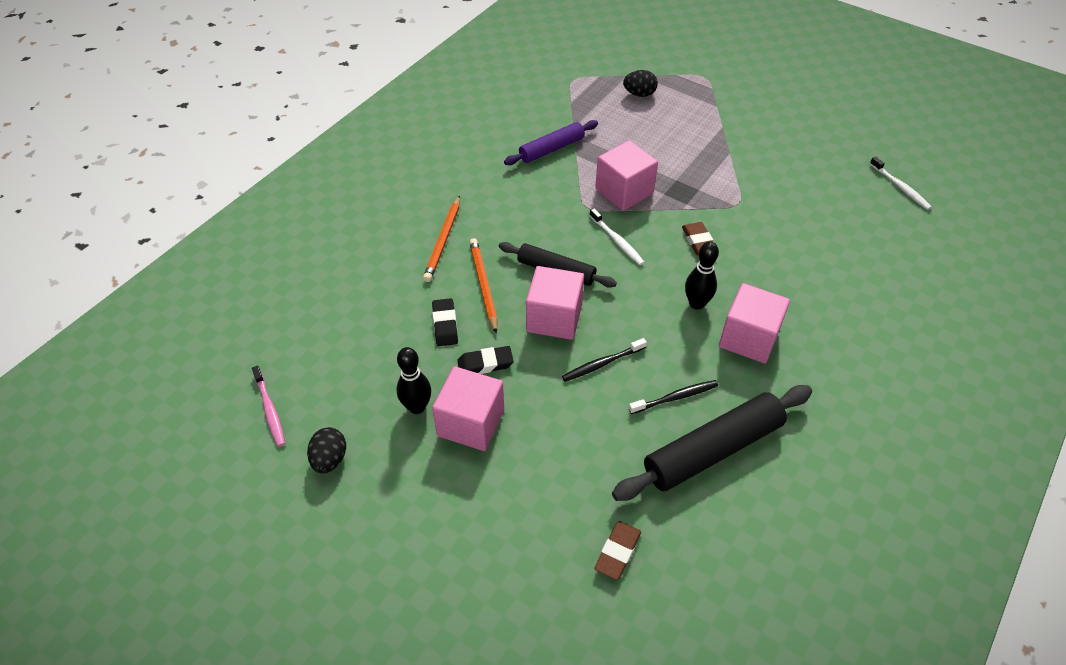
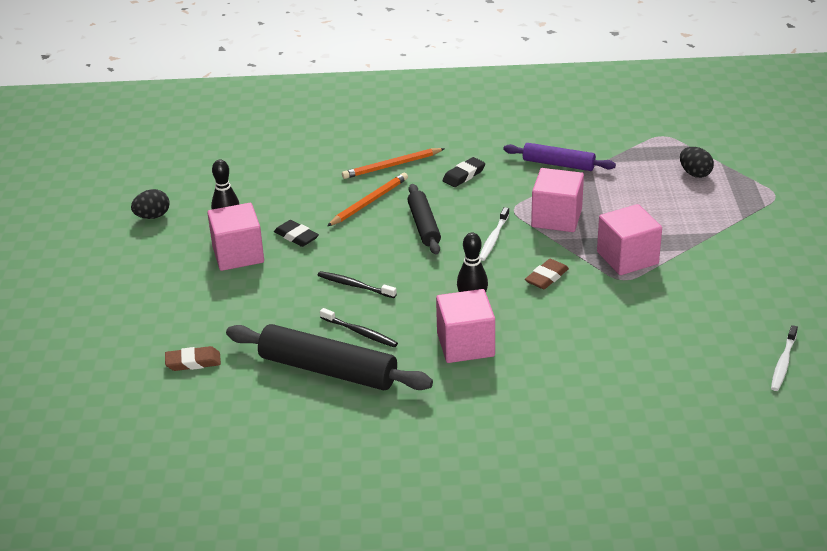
camera: 55 degrees right, 15 degrees down
(270, 410) = (167, 177): pink toothbrush -> none
(445, 325) = (312, 204): black eraser -> black eraser (464, 175)
(554, 318) = (374, 246): pink cube -> pink cube (627, 258)

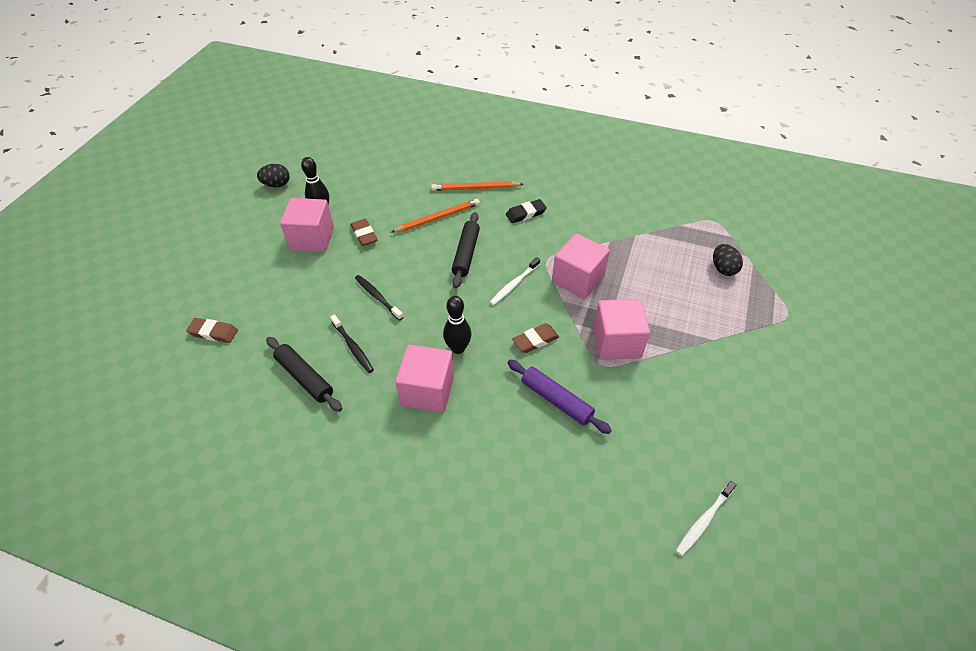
camera: 20 degrees right, 15 degrees up
(296, 236) = (364, 234): black eraser -> brown eraser
(328, 370) = (305, 378): black rolling pin -> black rolling pin, size x0.62
(558, 164) = (608, 225): purple rolling pin -> purple rolling pin (556, 400)

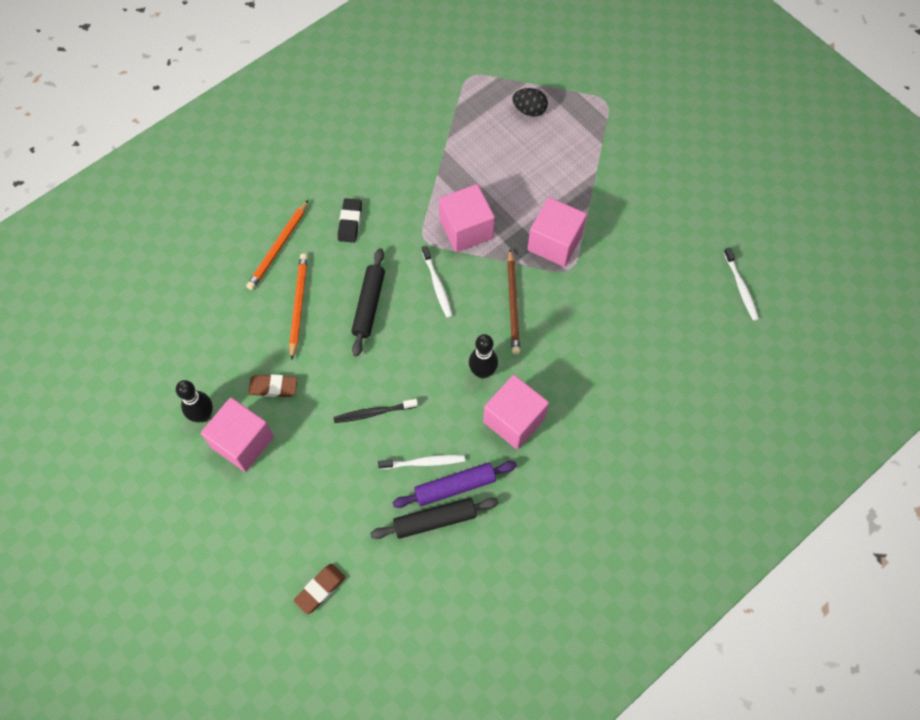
camera: 60 degrees left, 15 degrees up
(276, 185) = (119, 446): black egg -> none
(353, 347) = (424, 462): black toothbrush -> white toothbrush
(466, 254) = (369, 305): black rolling pin -> black rolling pin turned 60 degrees clockwise
(535, 340) = (513, 304): brown eraser -> brown pencil
(556, 400) = (584, 324): purple rolling pin -> purple rolling pin (455, 487)

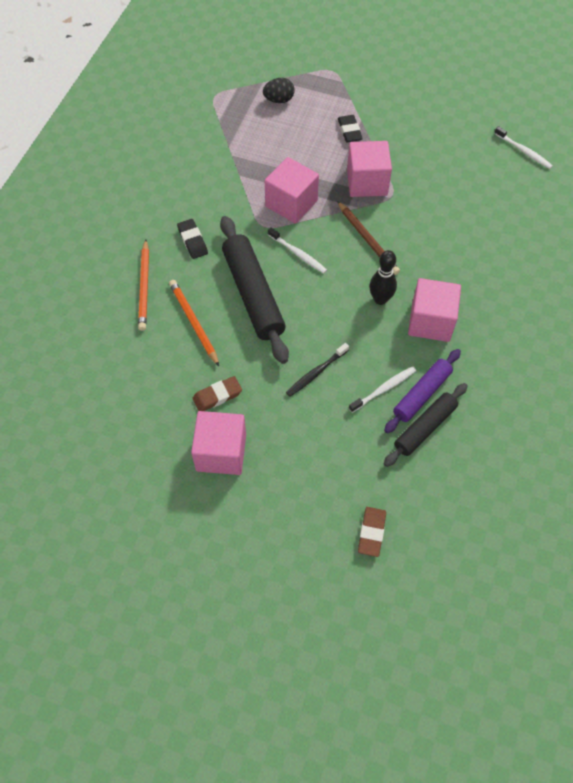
camera: 30 degrees left, 5 degrees down
(203, 415) = (171, 449): black bowling pin -> none
(369, 305) = (253, 294): black rolling pin -> black rolling pin, size x1.62
(576, 178) = (349, 131): none -> black eraser

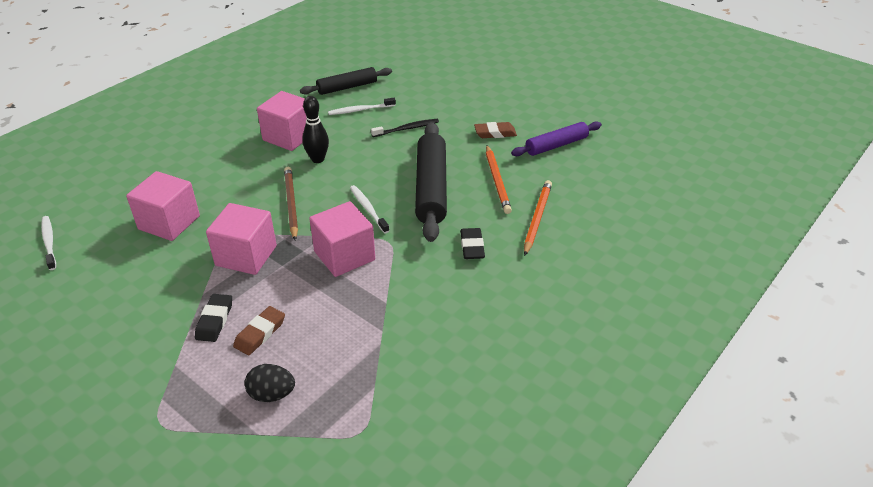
camera: 160 degrees left, 20 degrees down
(221, 452) = (505, 105): pink cube -> pink cube (169, 222)
(371, 532) = (420, 56): brown eraser -> brown eraser (260, 333)
(422, 394) = (334, 102): purple rolling pin -> purple rolling pin (556, 145)

